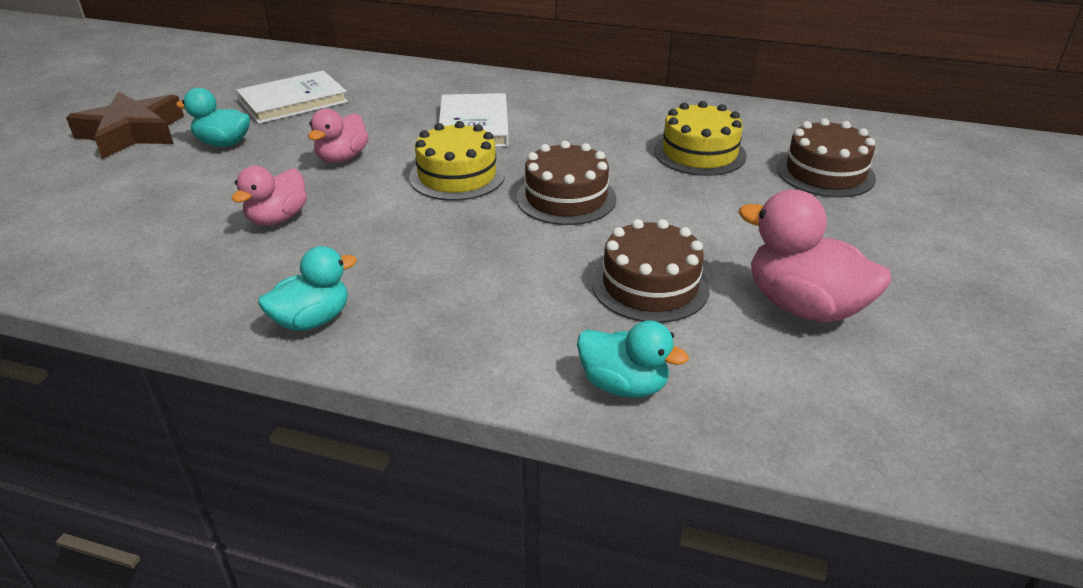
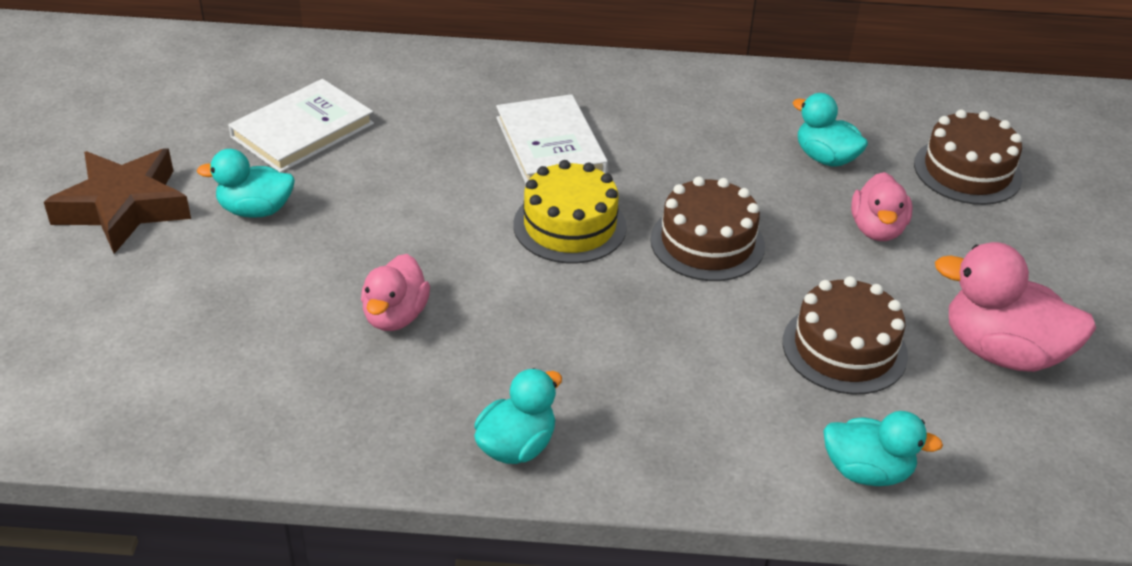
camera: 15 degrees left, 5 degrees up
(342, 158) = (419, 215): pink duck -> pink duck (877, 229)
(699, 153) = (825, 158): yellow cake -> turquoise duck

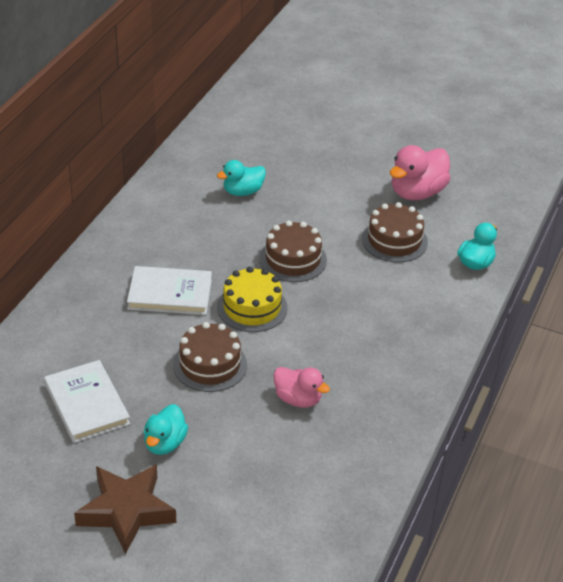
camera: 70 degrees left, 0 degrees up
(516, 446) = (418, 375): turquoise duck -> none
(877, 229) = (311, 196): pink duck -> none
(967, 171) = (280, 148): brown cake -> brown cake (210, 365)

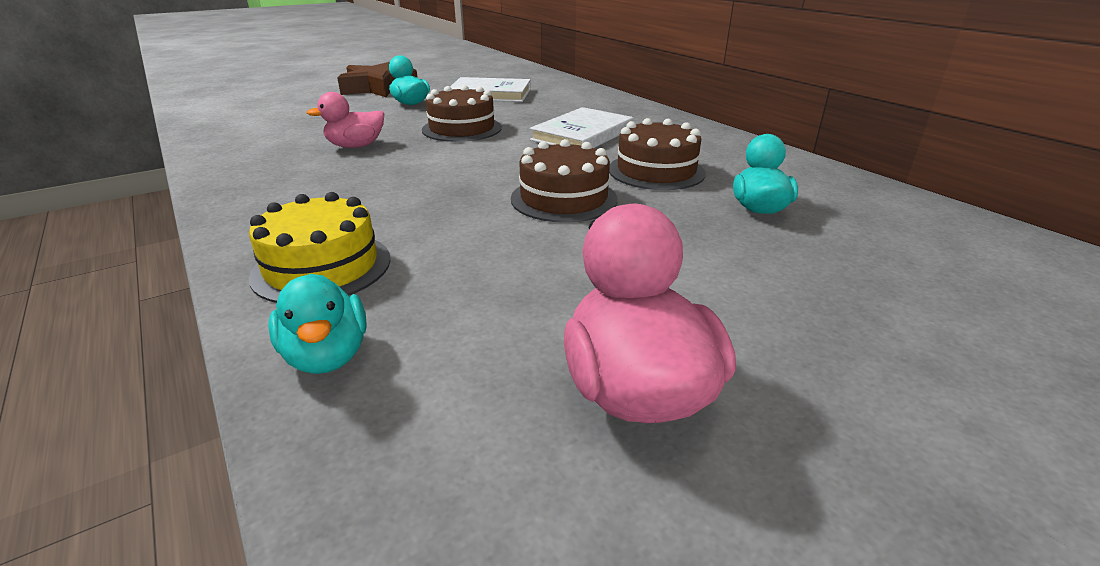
camera: 125 degrees right, 10 degrees down
(252, 307) = (509, 159): yellow cake -> yellow cake (322, 267)
(394, 240) = (509, 289): brown cake -> brown cake (656, 171)

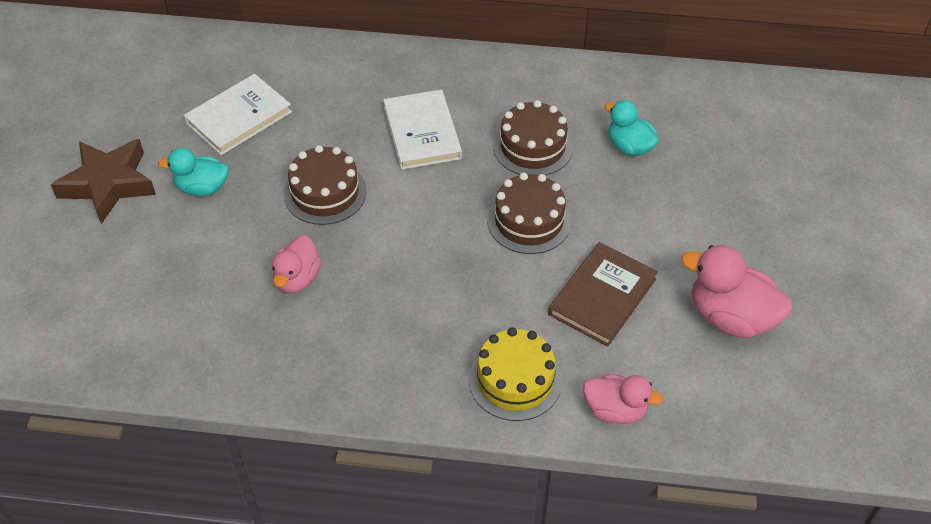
camera: 50 degrees left, 20 degrees up
(327, 356) = (615, 410): turquoise duck -> pink duck
(521, 271) = (602, 296): none -> brown book

